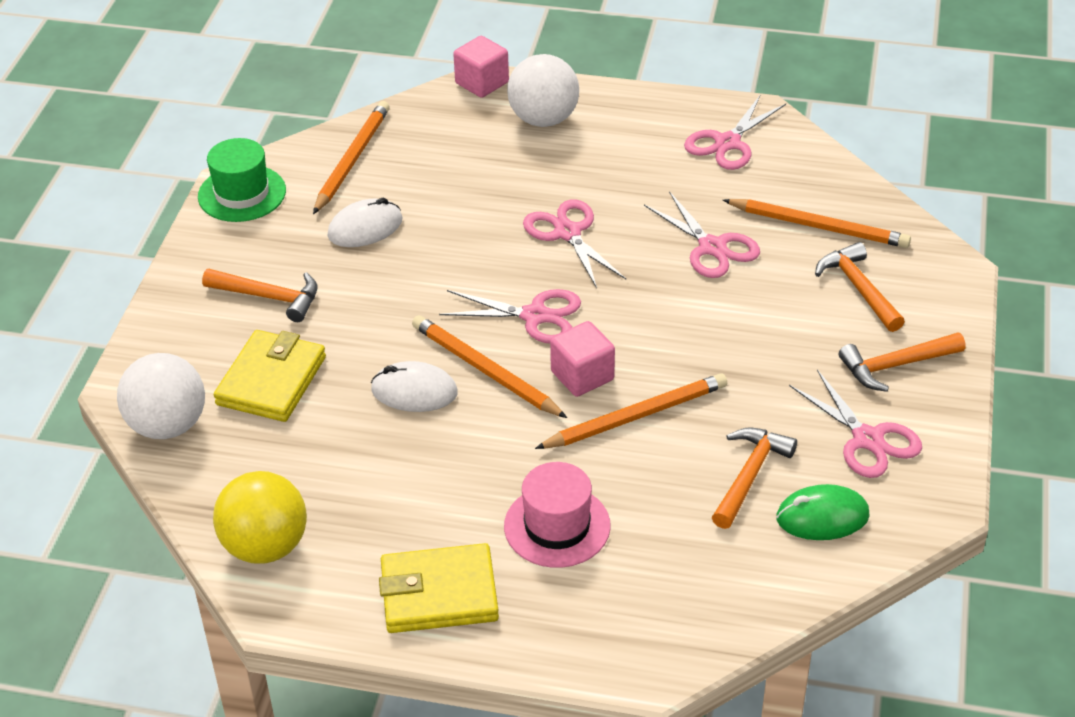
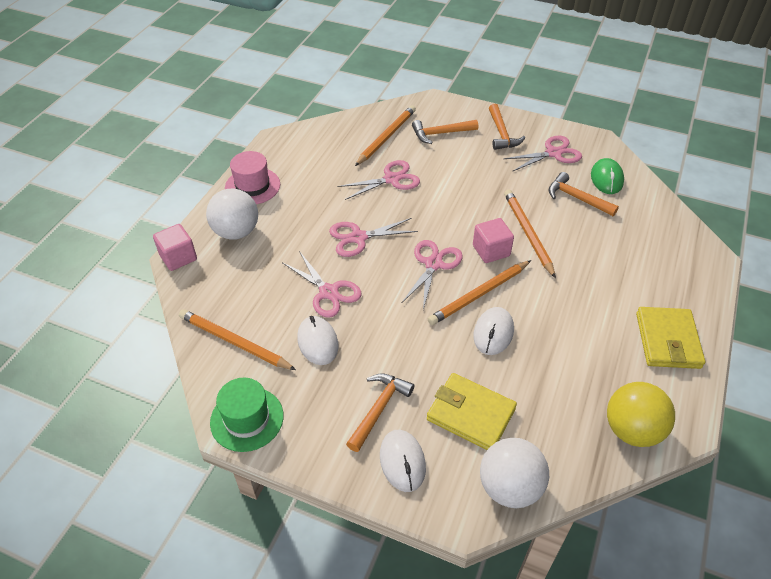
camera: 80 degrees left, 5 degrees up
(196, 327) = (402, 461): none -> white mouse
(557, 526) = (613, 280): pink hat -> pink hat (252, 186)
(727, 143) = (298, 156): pink scissors -> pink scissors (329, 292)

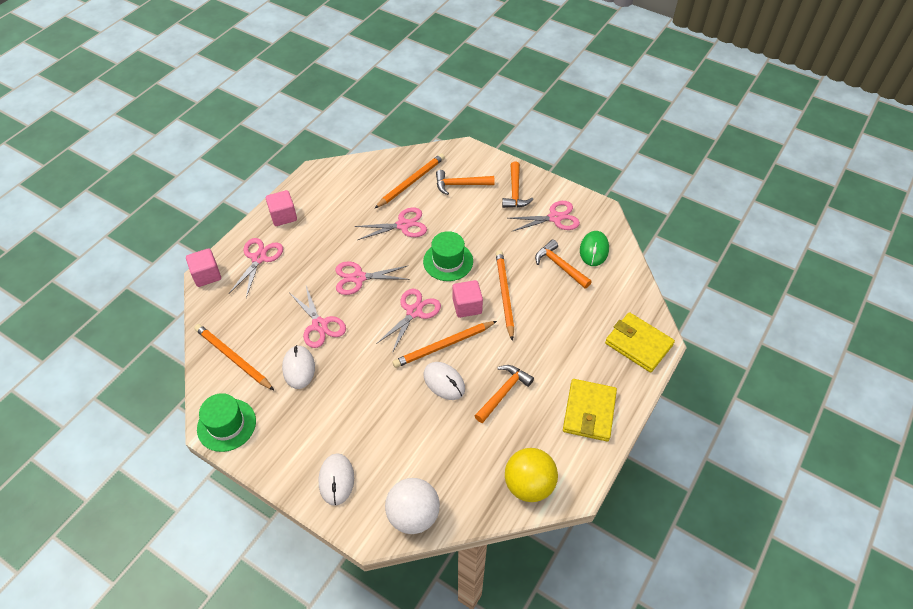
camera: 10 degrees right, 5 degrees up
(236, 232) = (259, 258): white ball -> pink scissors
(252, 186) = (283, 216): pink hat -> pink cube
(379, 409) = (331, 433): orange hammer -> orange hammer (503, 392)
(453, 208) = (448, 261): none -> green hat
(470, 414) = (402, 450): yellow wallet -> yellow wallet (638, 344)
(493, 333) = (444, 382): white mouse -> white mouse turned 75 degrees counterclockwise

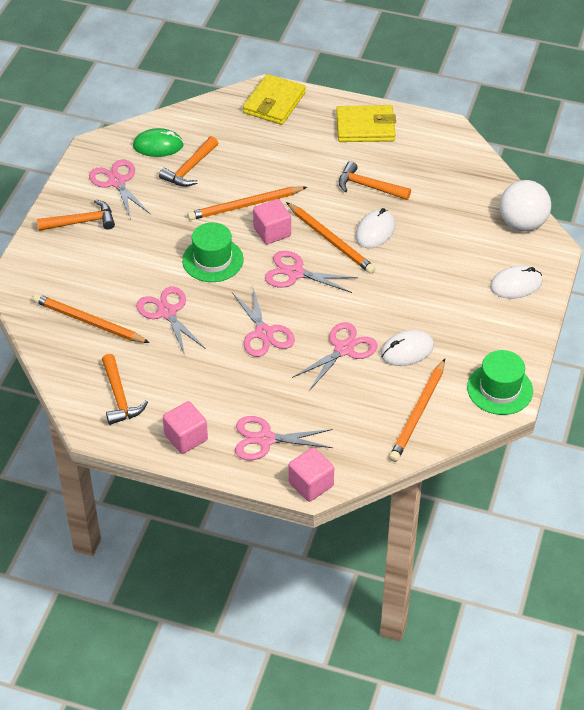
camera: 105 degrees left, 5 degrees down
(460, 184) = (81, 274): orange hammer -> orange hammer (119, 397)
(529, 484) = (457, 155): yellow ball -> none

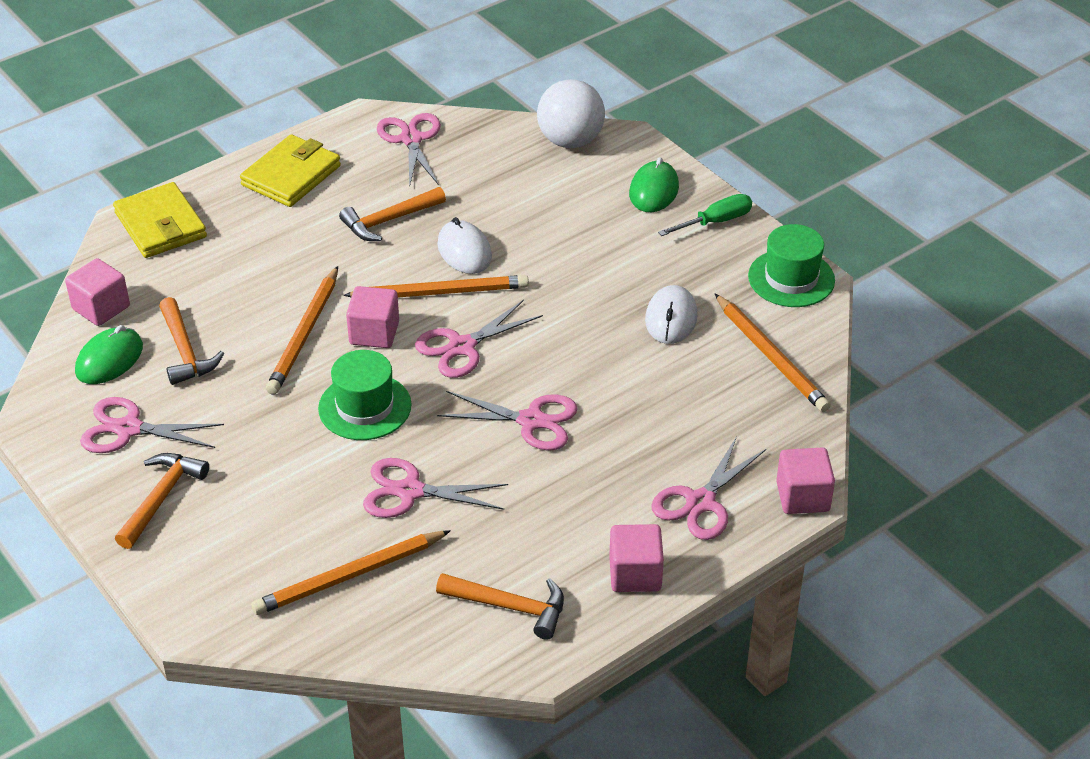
camera: 55 degrees left, 5 degrees down
(191, 120) = (101, 308): none -> pink cube
(344, 349) = (621, 366): pink scissors -> pink scissors (411, 139)
(516, 285) = (654, 190): white mouse -> green mouse
(517, 328) = (716, 221): none -> green screwdriver

